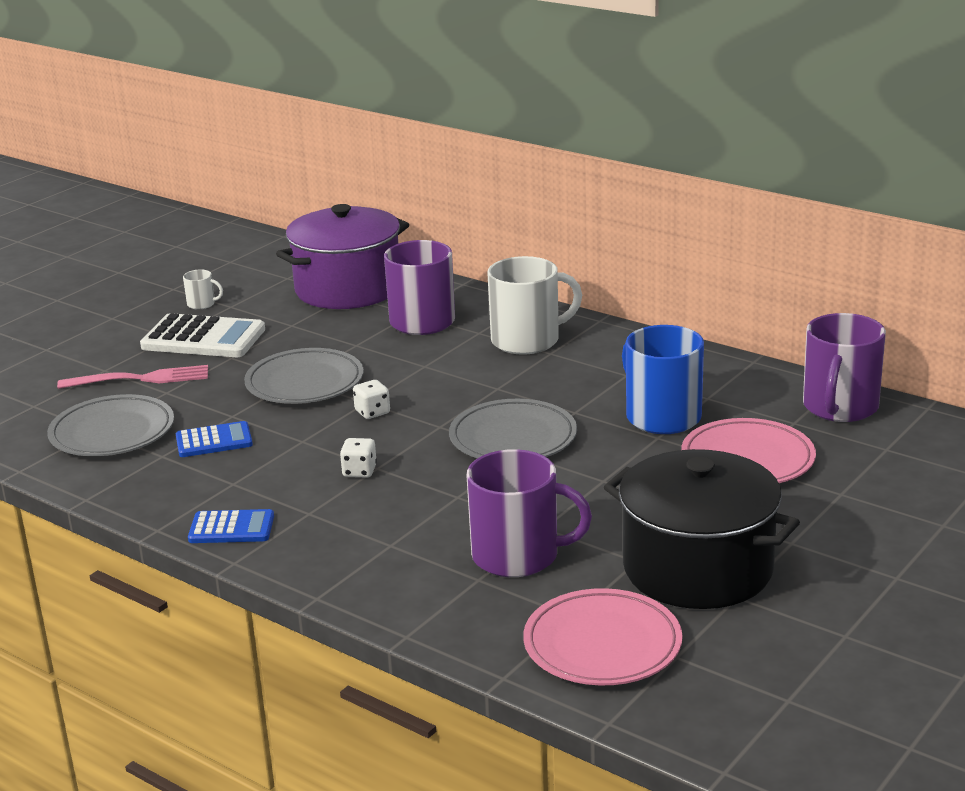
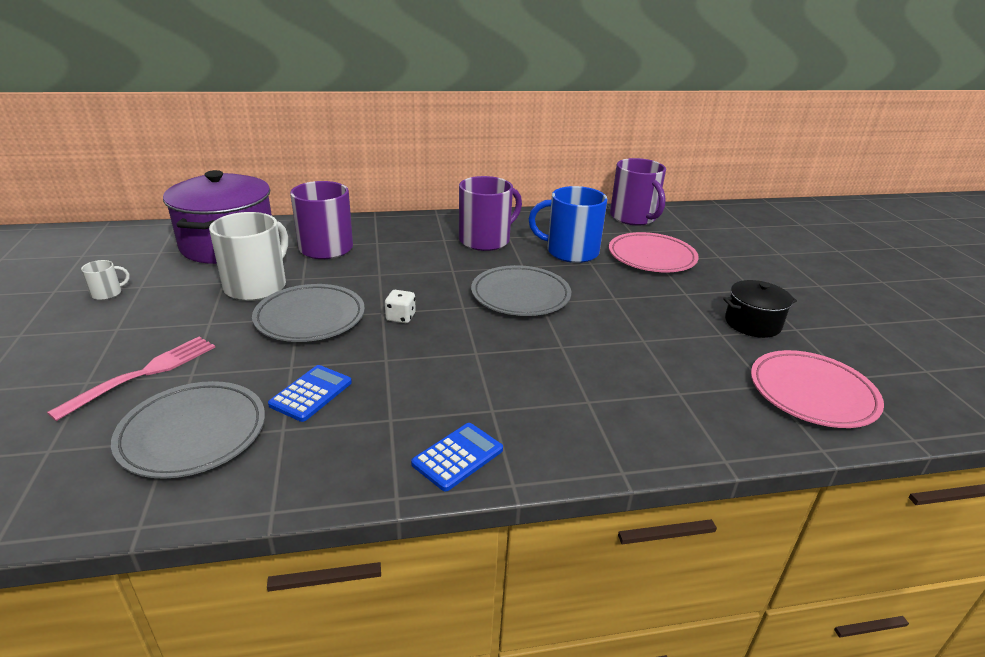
camera: 50 degrees left, 5 degrees up
(203, 338) = (155, 318): white calculator -> none
(359, 471) = (469, 361): white dice -> none
(517, 556) = (667, 365): purple mug -> purple mug (485, 240)
(527, 340) = (416, 237): white mug -> white mug (257, 286)
(698, 568) = (752, 323): black pot -> black pot, size x0.52

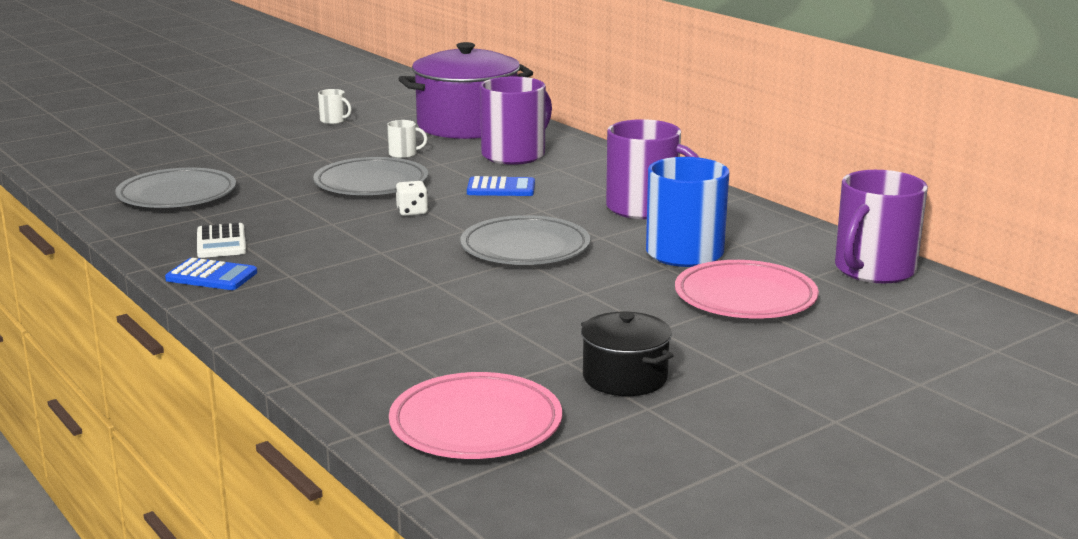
camera: 65 degrees right, 10 degrees down
(144, 374) = (235, 163): pink fork -> none
(257, 286) = (403, 154): white mug -> white mug, size x0.44
(311, 393) = (256, 212): blue calculator -> blue calculator (501, 188)
(371, 432) = (221, 242): none -> white calculator

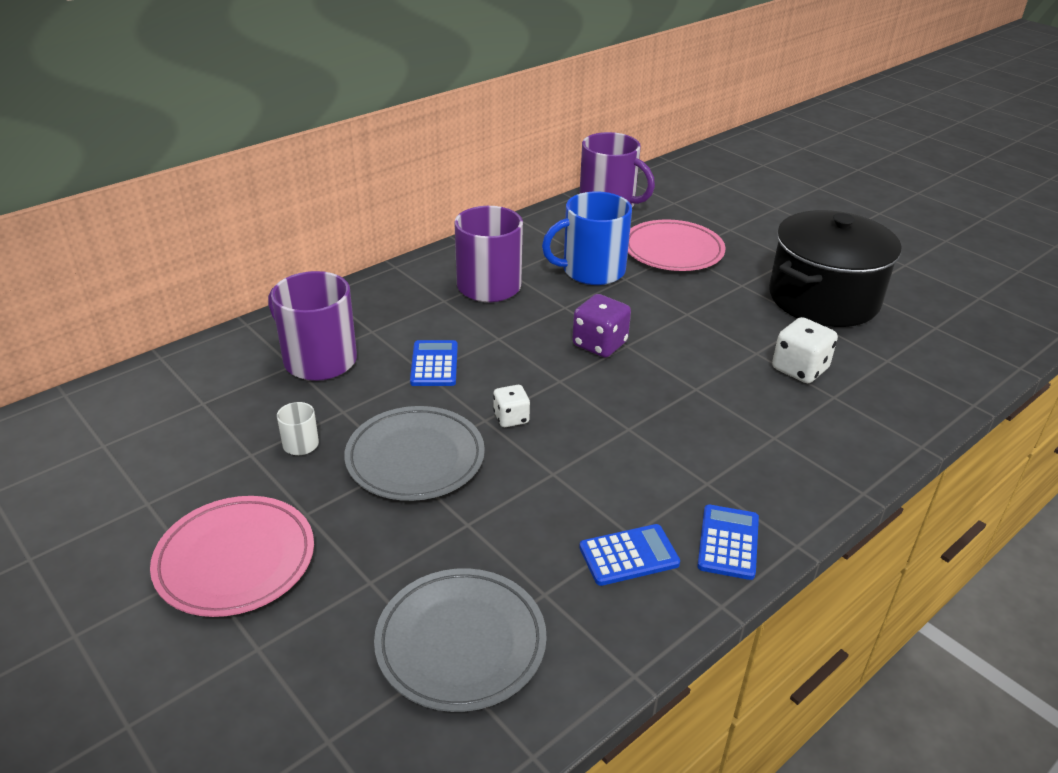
camera: 95 degrees left, 15 degrees up
(221, 242) = (629, 555): white calculator -> blue calculator
(333, 121) = (115, 531): white mug -> none
(458, 339) = (799, 369): none -> white dice
(467, 125) = (186, 400): purple pot -> none
(476, 424) = (924, 354): pink plate -> pink plate (235, 560)
(525, 248) = (599, 344): grey plate -> purple dice
(625, 378) = (823, 298): black pot -> black pot, size x1.92

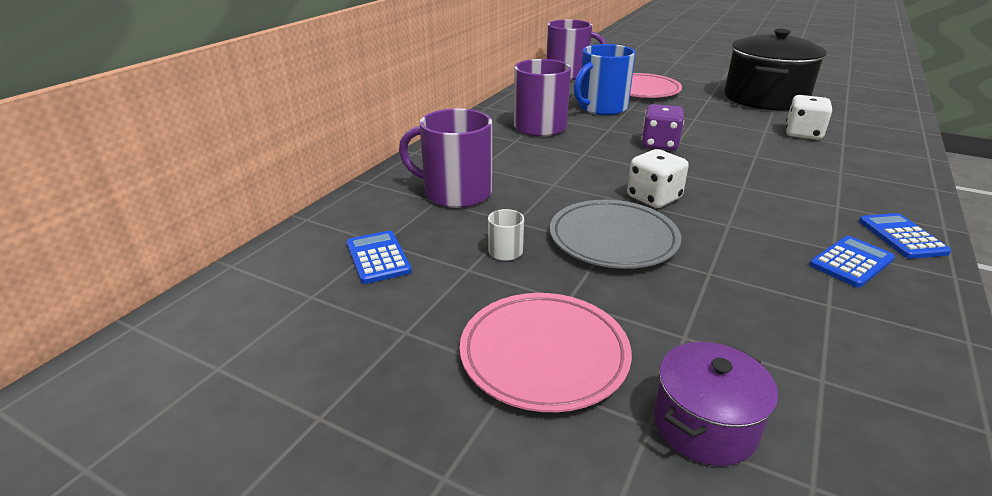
camera: 20 degrees left, 5 degrees down
(299, 664) = (704, 425): none -> purple pot
(434, 364) = (554, 178): blue calculator -> blue calculator (378, 258)
(461, 643) = (816, 360): grey plate -> none
(511, 418) = (653, 198): white dice -> white dice, size x1.60

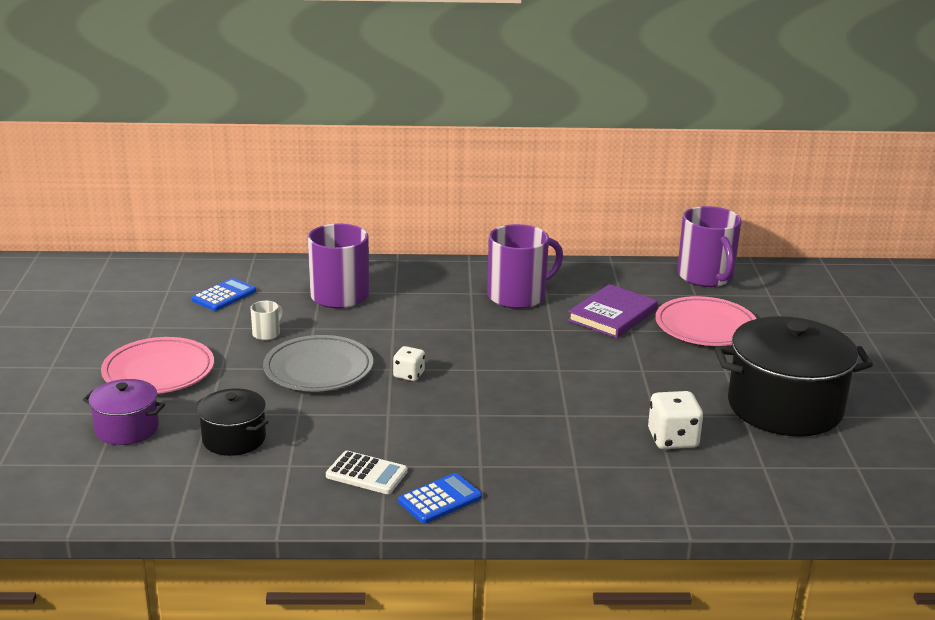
camera: 60 degrees right, 5 degrees down
(601, 108) = (612, 315): blue mug -> purple book
(653, 198) = (409, 375): white dice -> white dice, size x0.63
(659, 144) = (539, 361): purple dice -> none
(759, 331) = (234, 439): none -> black pot
(851, 262) = (366, 474): blue calculator -> white calculator

